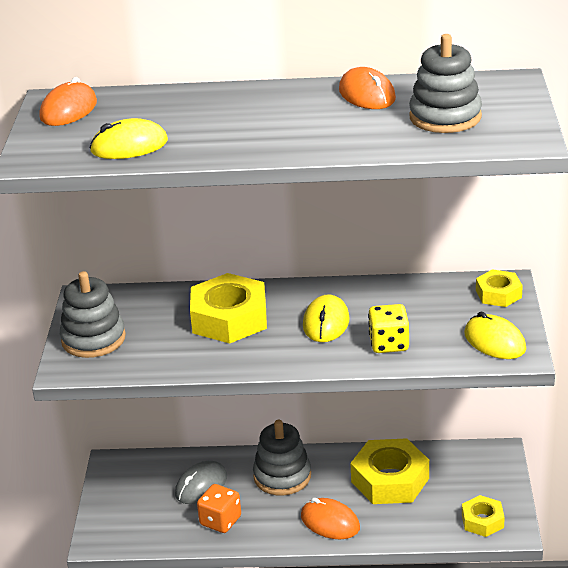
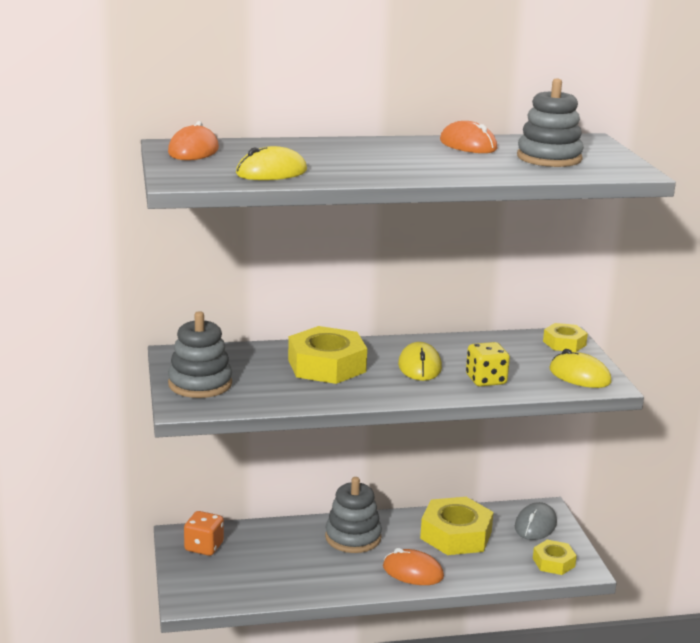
camera: 15 degrees left, 10 degrees down
(201, 485) = (276, 549): grey mouse -> grey mouse (535, 525)
(220, 521) = (306, 577): orange dice -> orange dice (204, 547)

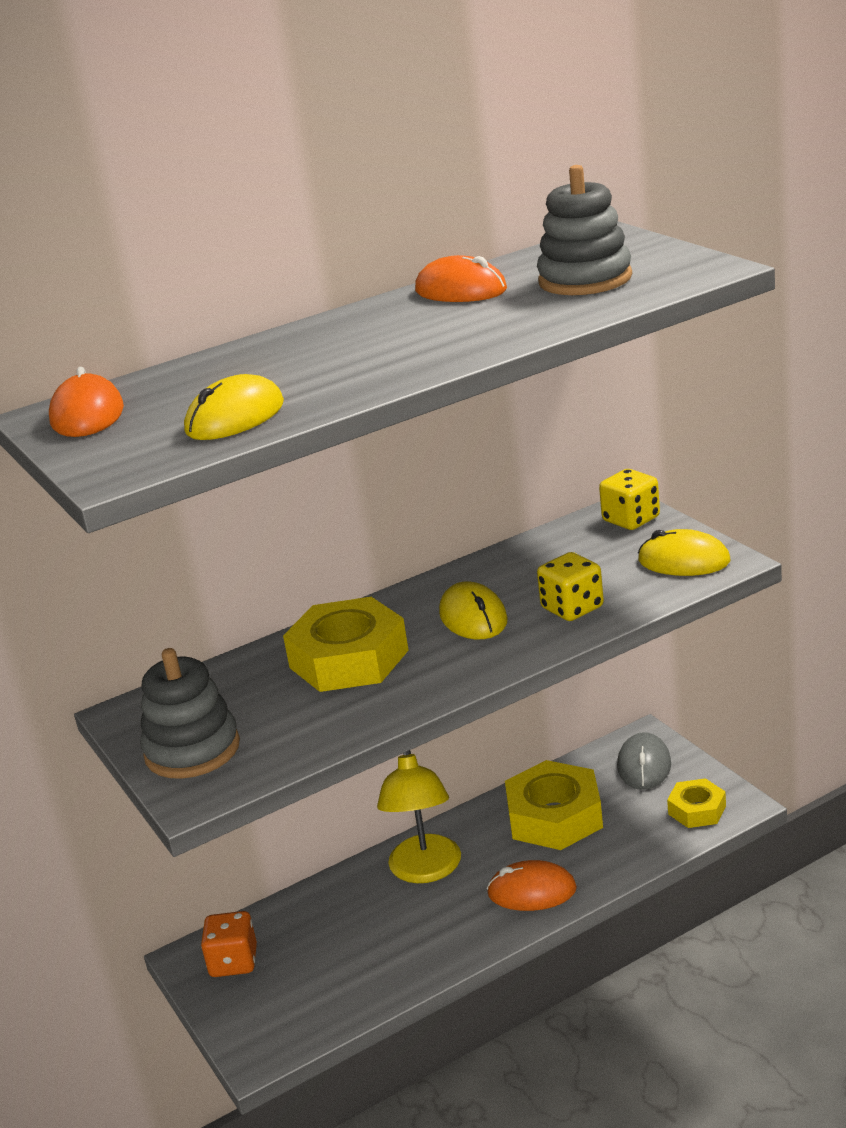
camera: 15 degrees left, 5 degrees up
(353, 537) = (425, 871): grey stacking toy -> yellow lamp
(564, 343) = (631, 519): yellow nut -> yellow dice

